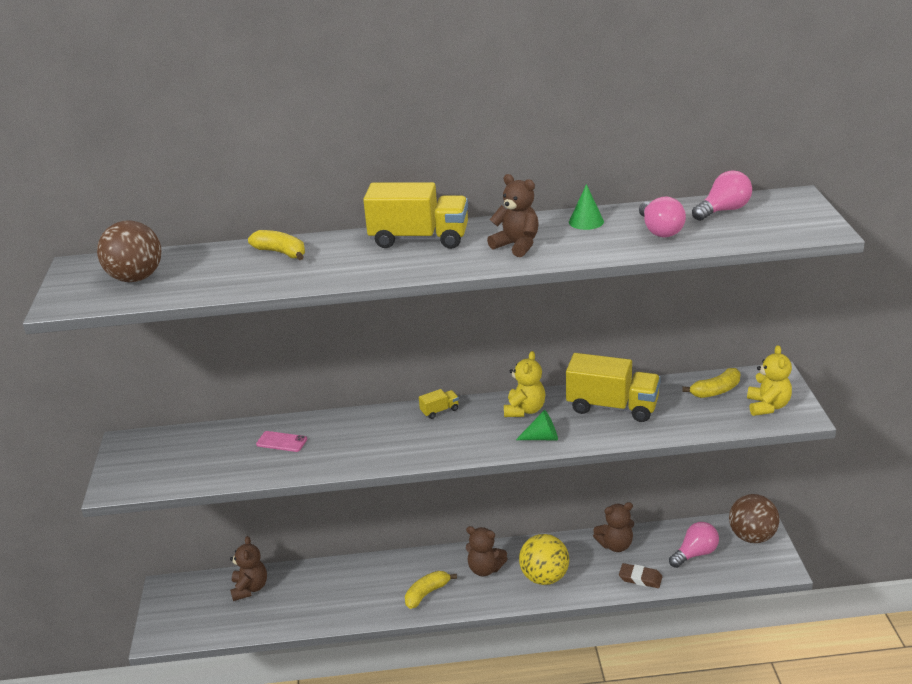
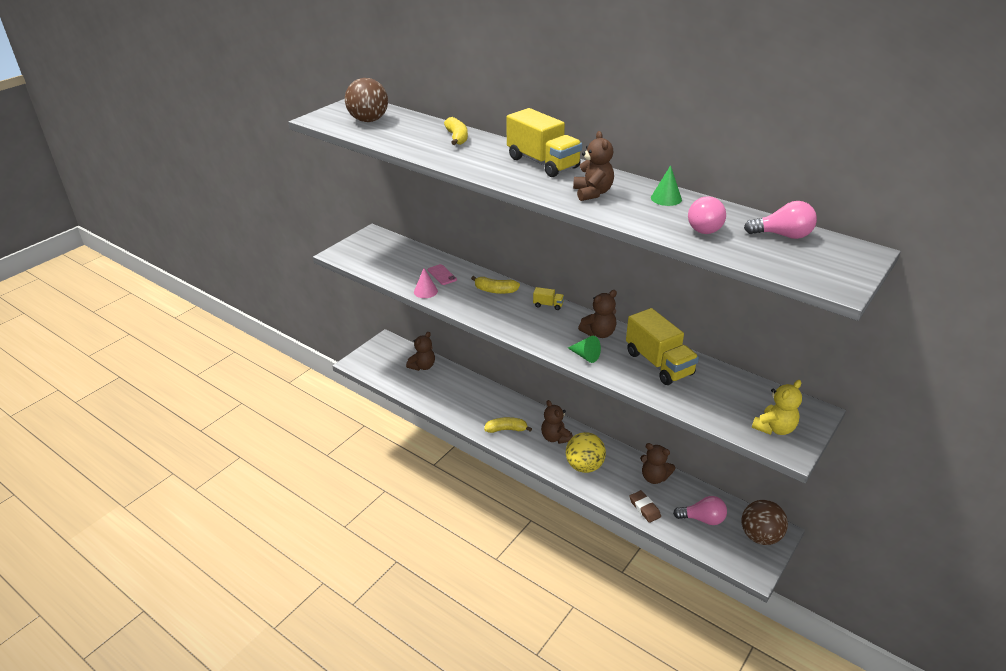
camera: 40 degrees right, 5 degrees up
(288, 468) = (425, 291): none -> pink cone
(524, 410) = (599, 333): yellow teddy bear -> brown teddy bear
(715, 391) = (749, 395): yellow banana -> yellow banana (495, 290)

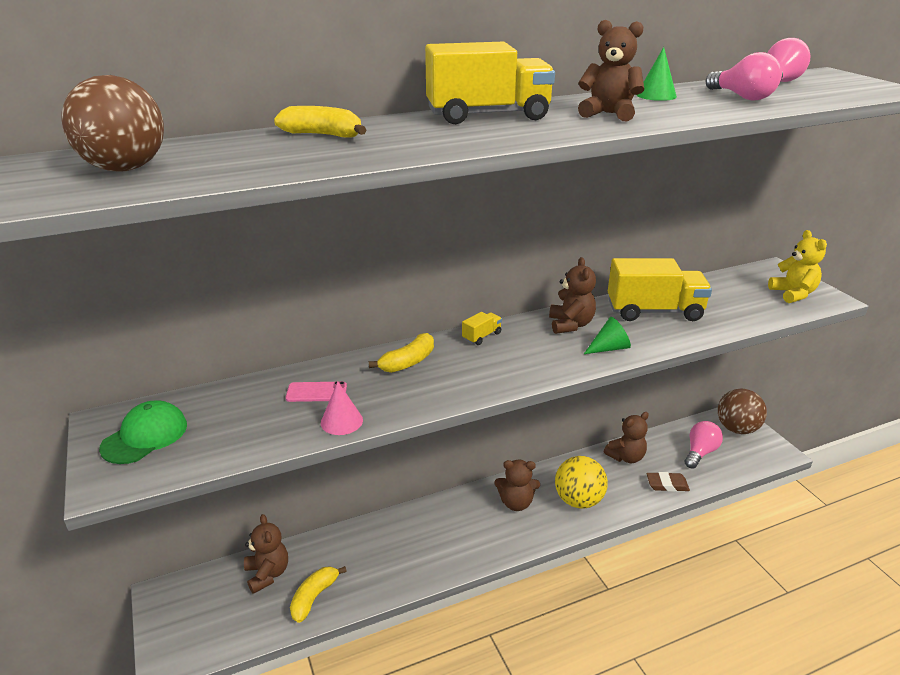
camera: 60 degrees left, 5 degrees down
(371, 247) = (145, 436): none -> green cap
(506, 429) = (470, 540): yellow banana -> yellow banana (314, 597)

